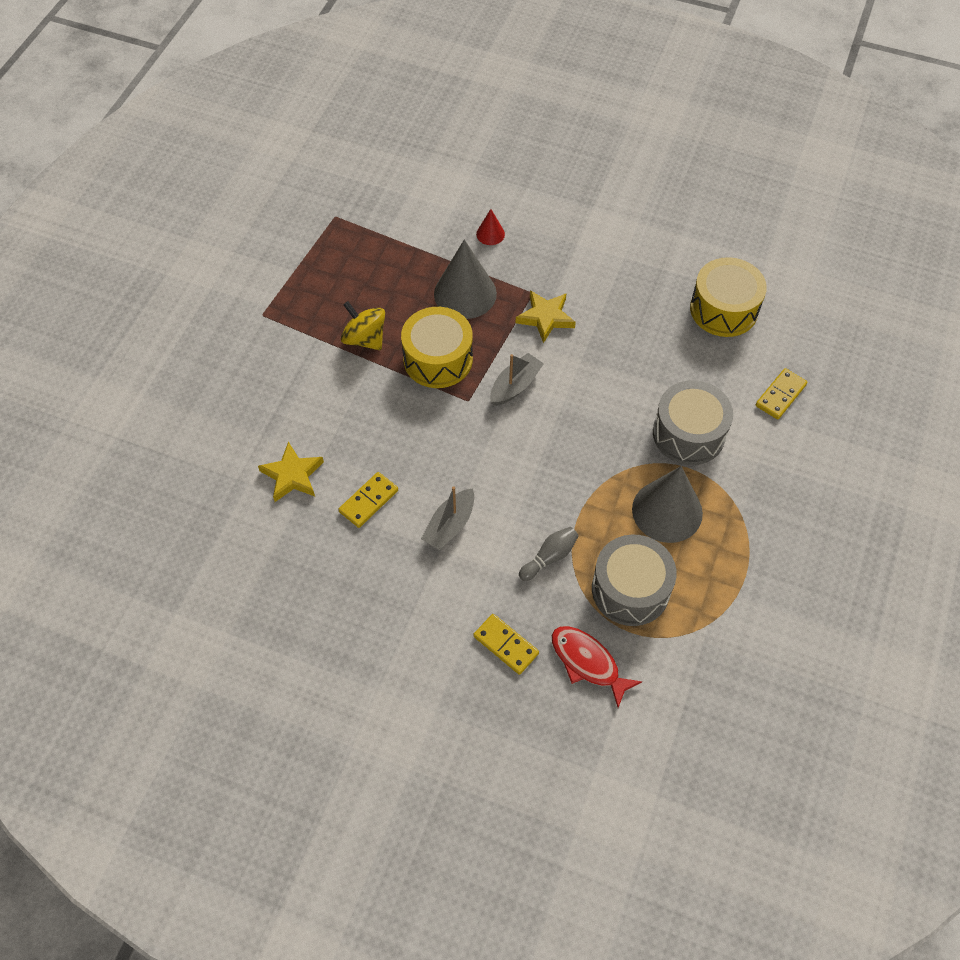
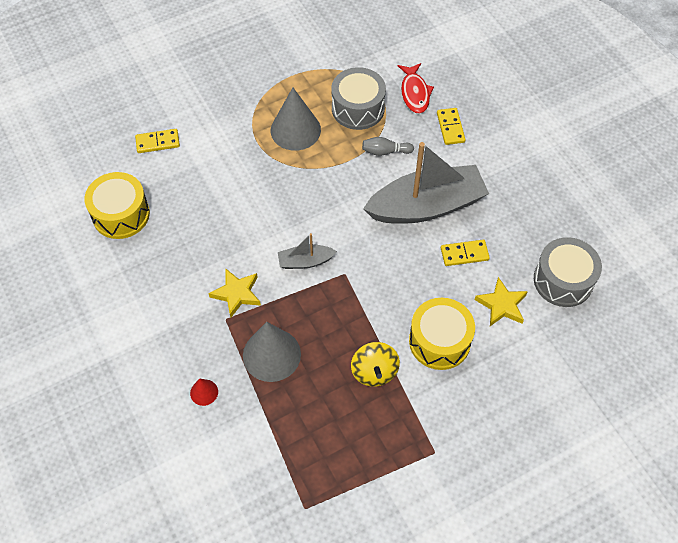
camera: 140 degrees left, 0 degrees up
(438, 359) = (337, 317): yellow drum -> yellow drum (439, 341)
(450, 525) = (426, 206): grey boat -> grey boat, size x2.19
(688, 434) = (235, 159): grey drum -> grey drum (563, 280)

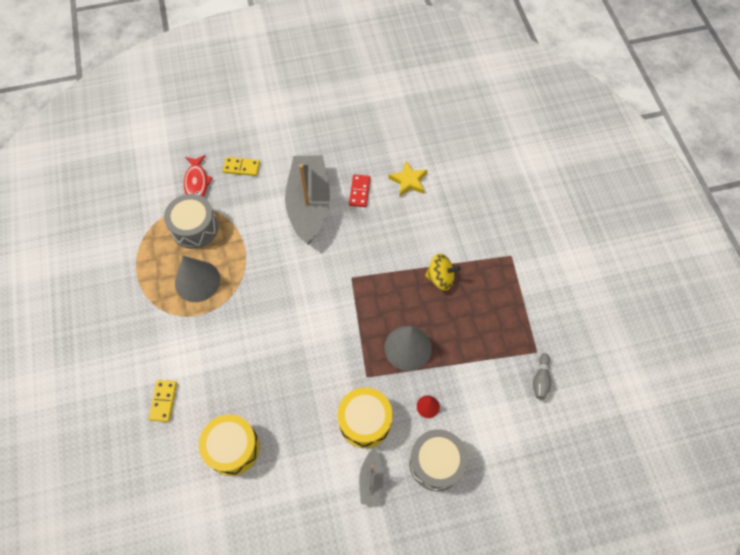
camera: 75 degrees left, 5 degrees up
(236, 294) = (345, 363): yellow star -> none
(305, 261) = (331, 303): grey boat -> grey boat (371, 480)
(385, 151) = (246, 219): grey bowling pin -> grey bowling pin (540, 379)
(414, 93) = (197, 182): red fish -> red fish turned 75 degrees clockwise
(439, 341) = (427, 228): yellow drum -> yellow drum (365, 421)
(464, 254) = (359, 192): yellow domino -> red domino
(563, 280) = (400, 138): grey drum -> grey drum (436, 463)

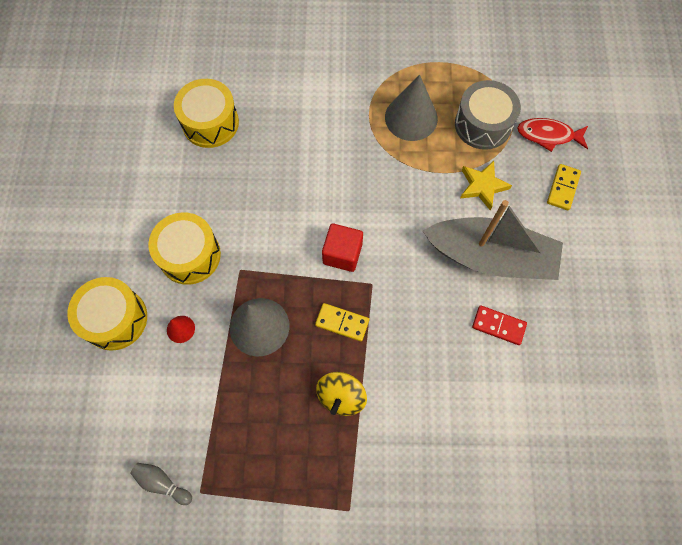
camera: 105 degrees right, 5 degrees up
(163, 401) = (281, 70): yellow domino -> yellow domino (342, 322)
(332, 304) = (342, 254): none -> red cube
(371, 480) = (125, 246): grey boat -> none
(408, 181) = (504, 398): yellow star -> yellow star (482, 186)
(436, 463) = (115, 319): grey drum -> yellow drum

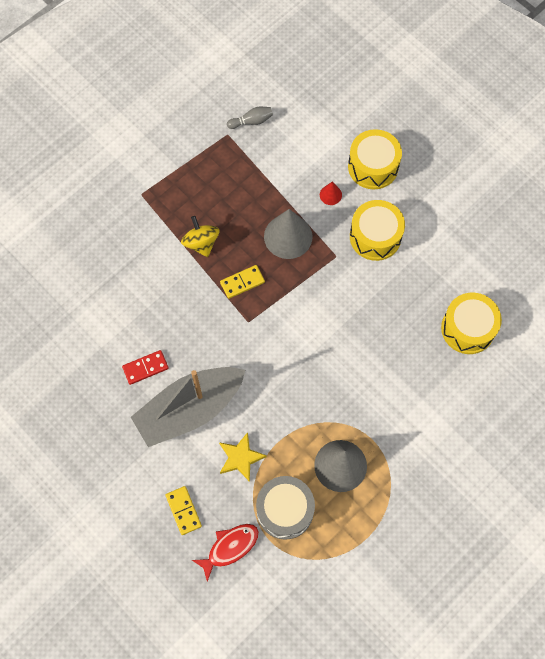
camera: 135 degrees right, 0 degrees up
(342, 254) = (285, 323): red cube -> none

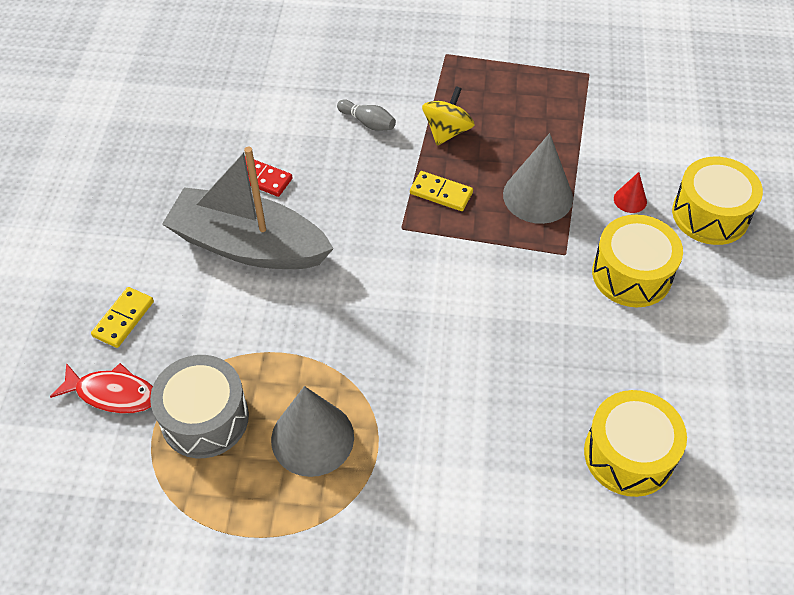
camera: 50 degrees right, 15 degrees down
(240, 458) = (233, 329): yellow star -> none
(251, 121) = (627, 82): grey bowling pin -> grey bowling pin (368, 122)

